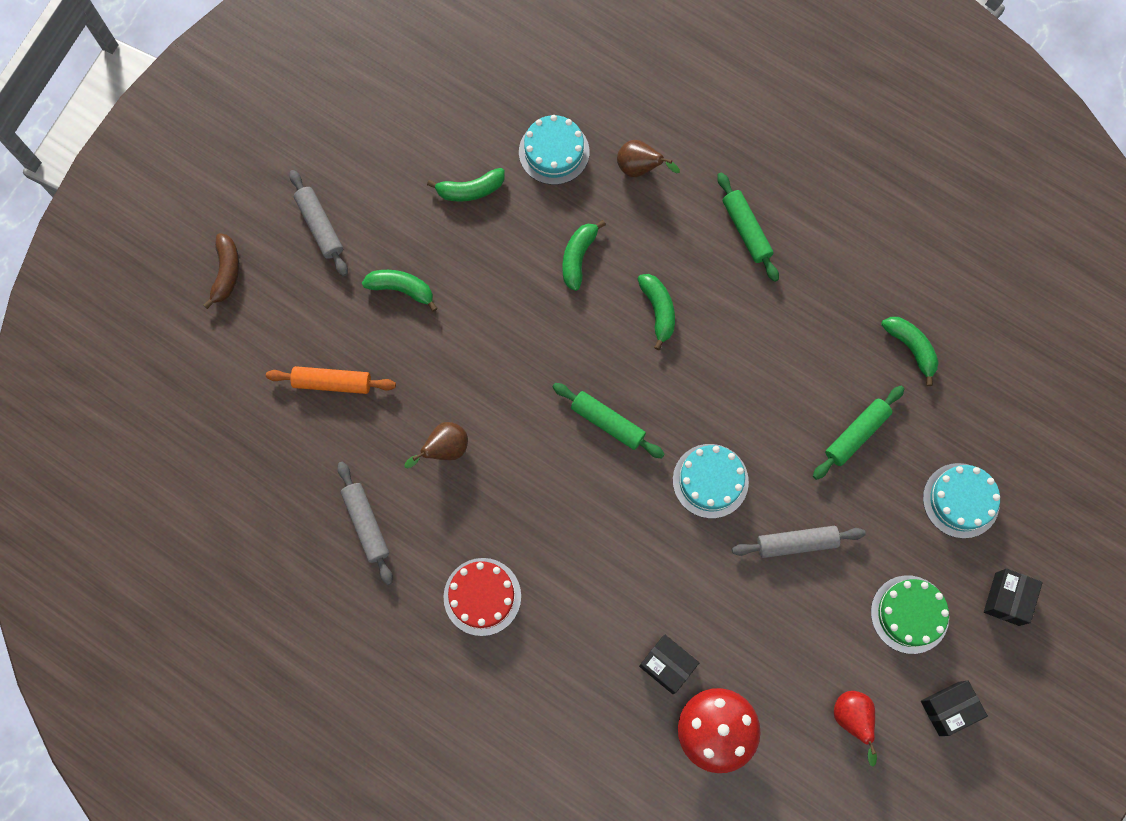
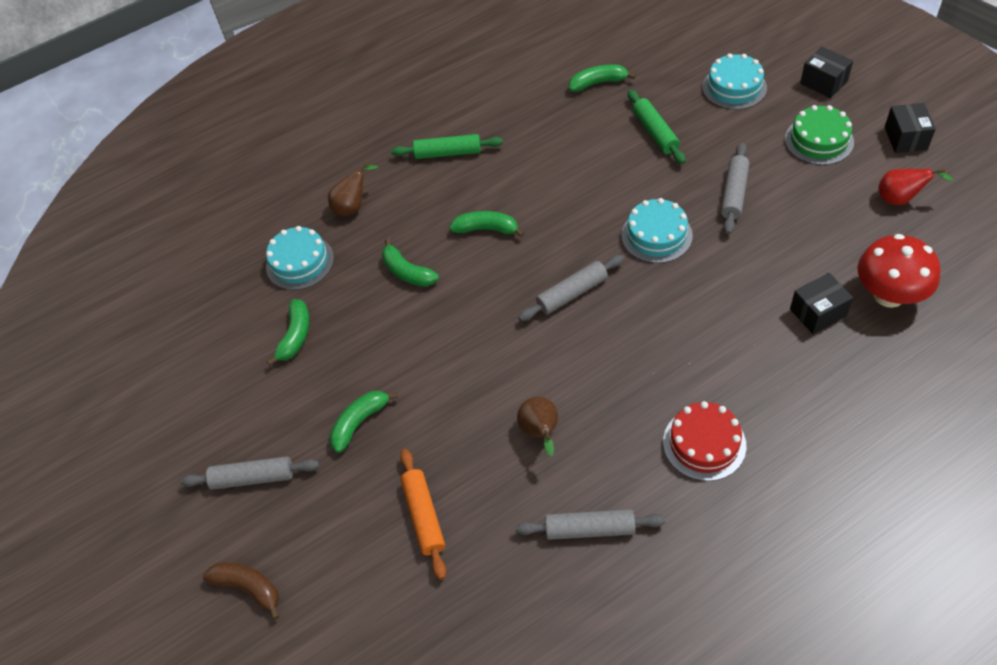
camera: 60 degrees left, 20 degrees down
(332, 383) = (424, 516): orange rolling pin -> orange rolling pin turned 45 degrees counterclockwise
(607, 423) = (572, 293): green rolling pin -> grey rolling pin

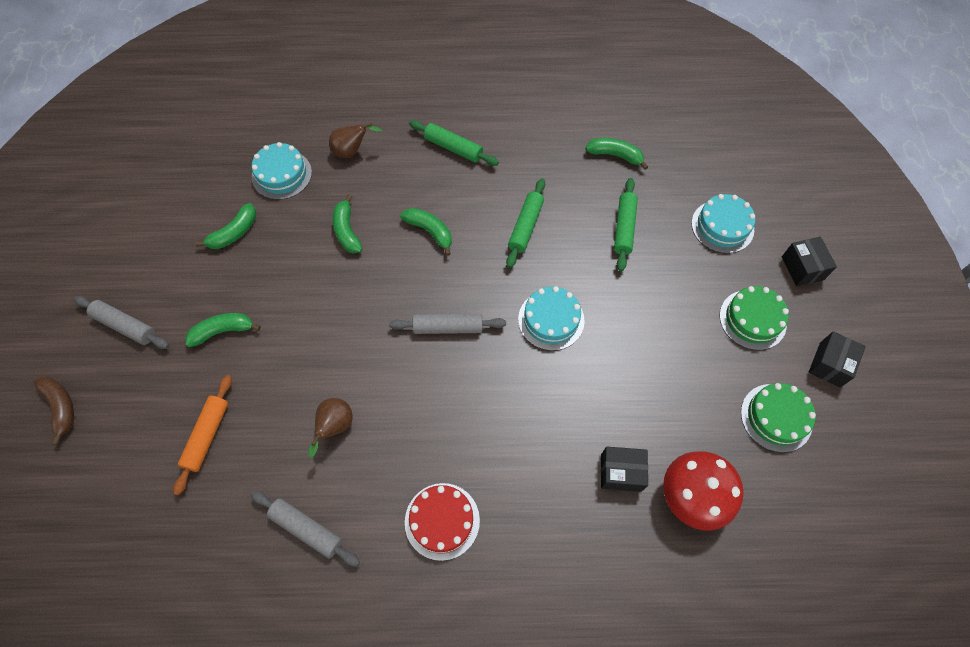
camera: 25 degrees right, 10 degrees up
(569, 178) = (525, 226): none -> green rolling pin
(734, 193) = (642, 323): grey rolling pin -> none
(900, 199) = (776, 417): red pear -> green cake

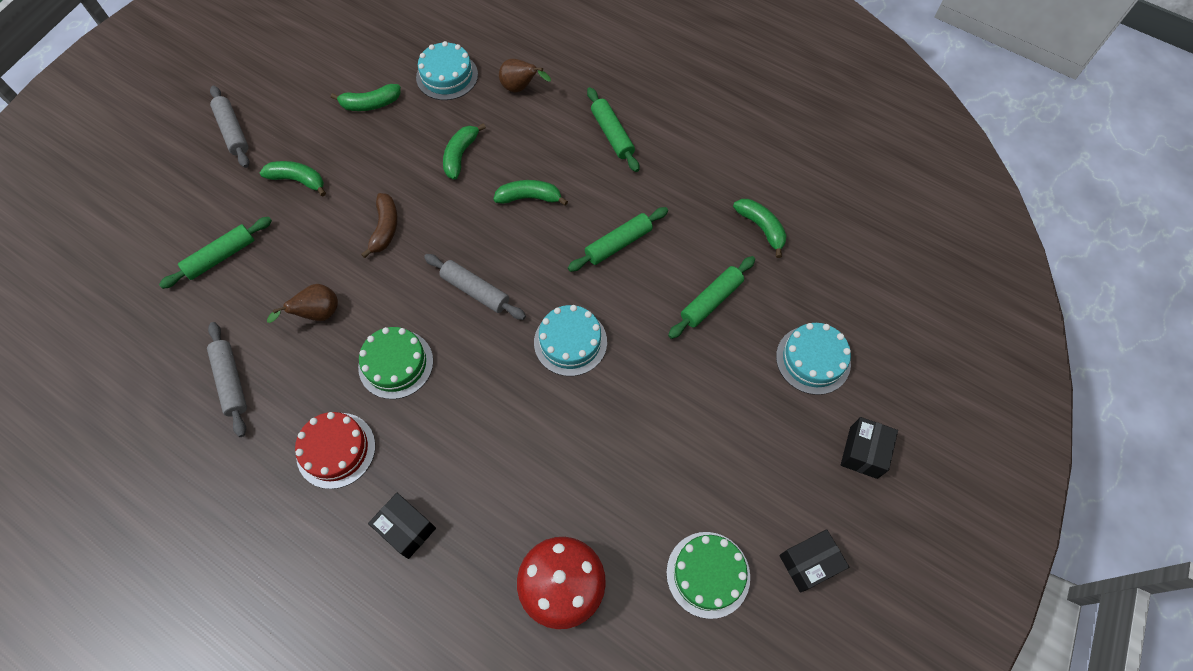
camera: 35 degrees right, 0 degrees up
(61, 407) = (142, 167): brown banana -> brown banana (385, 229)
(207, 435) = (221, 257): orange rolling pin -> green rolling pin
(430, 231) = (529, 197): green banana -> green banana turned 75 degrees counterclockwise
(621, 472) = (517, 518): black box -> black box (406, 529)
(752, 319) = (766, 467): green cake -> green cake (396, 364)

